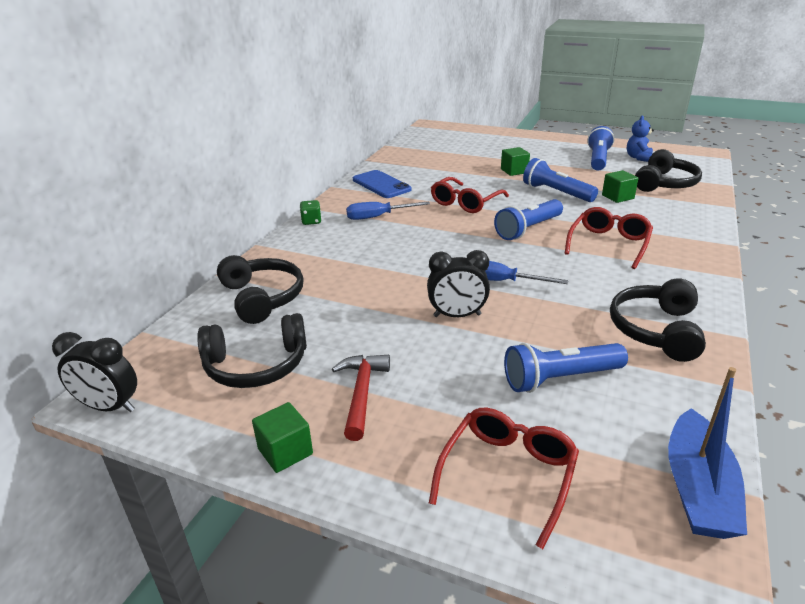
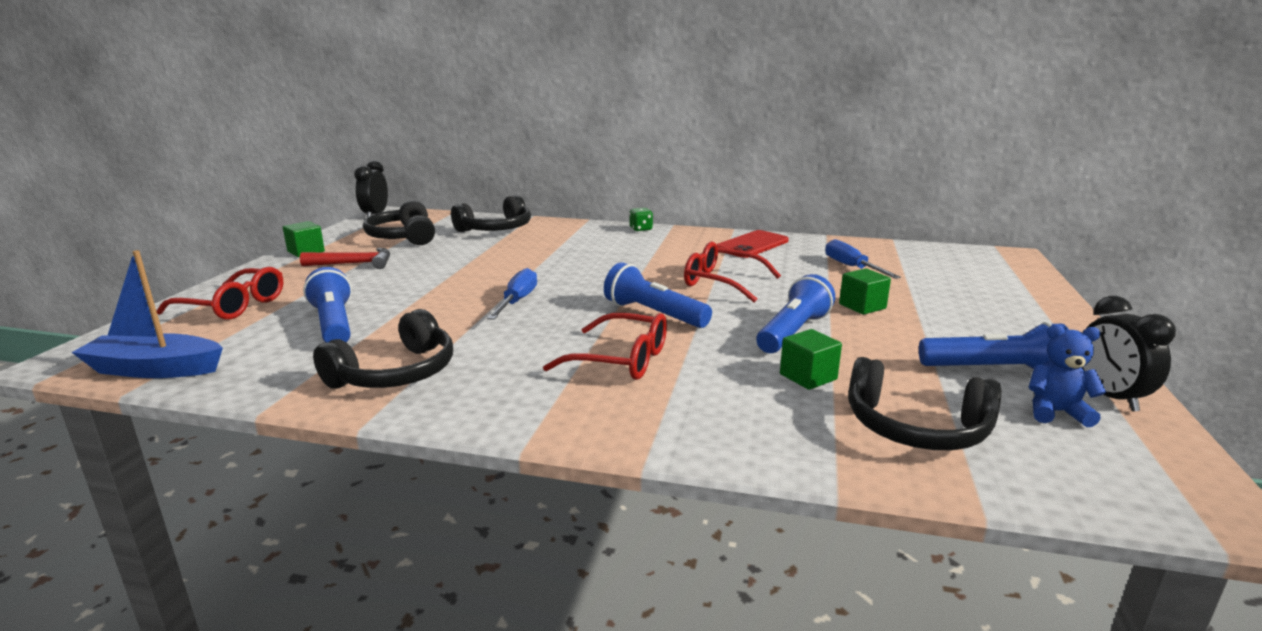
camera: 80 degrees right, 10 degrees down
(378, 217) = (661, 249): blue screwdriver -> blue screwdriver (851, 267)
(381, 185) = (752, 245): blue phone -> red phone
(457, 315) = (453, 286): black clock -> black clock (1109, 397)
(656, 330) = (396, 373): black headphones -> black headphones turned 120 degrees clockwise

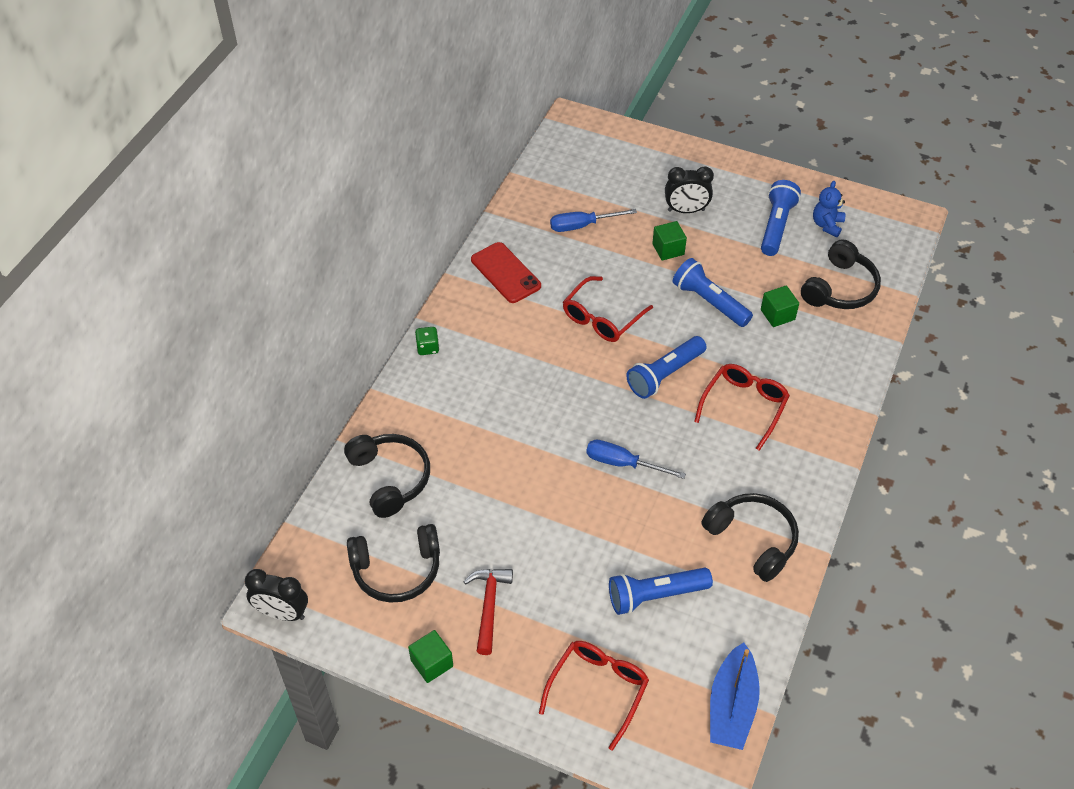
camera: 80 degrees left, 30 degrees up
(1109, 397) = (812, 195): black clock -> black clock (686, 210)

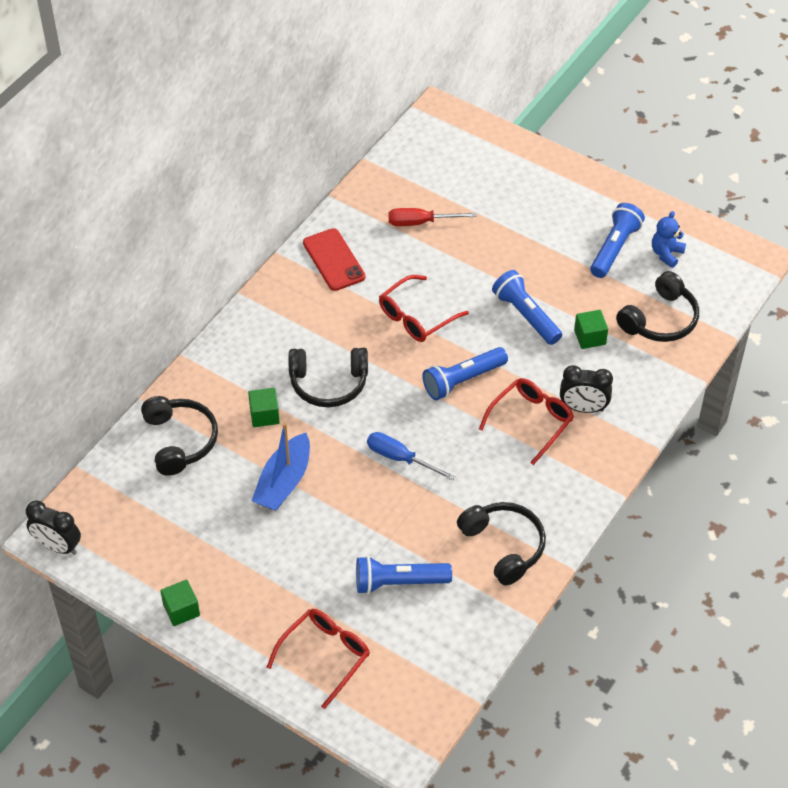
camera: 10 degrees right, 0 degrees up
(397, 570) = (168, 524): black headphones -> black headphones (328, 383)
(427, 348) = (242, 323): green dice -> none
(489, 606) = (244, 568): red hammer -> none
(582, 225) = (420, 222): blue screwdriver -> red screwdriver
(668, 249) = (499, 257): green cube -> green cube (264, 415)
(686, 210) = (528, 220): black clock -> black clock (583, 408)
(732, 706) = (442, 689): blue boat -> blue boat (284, 482)

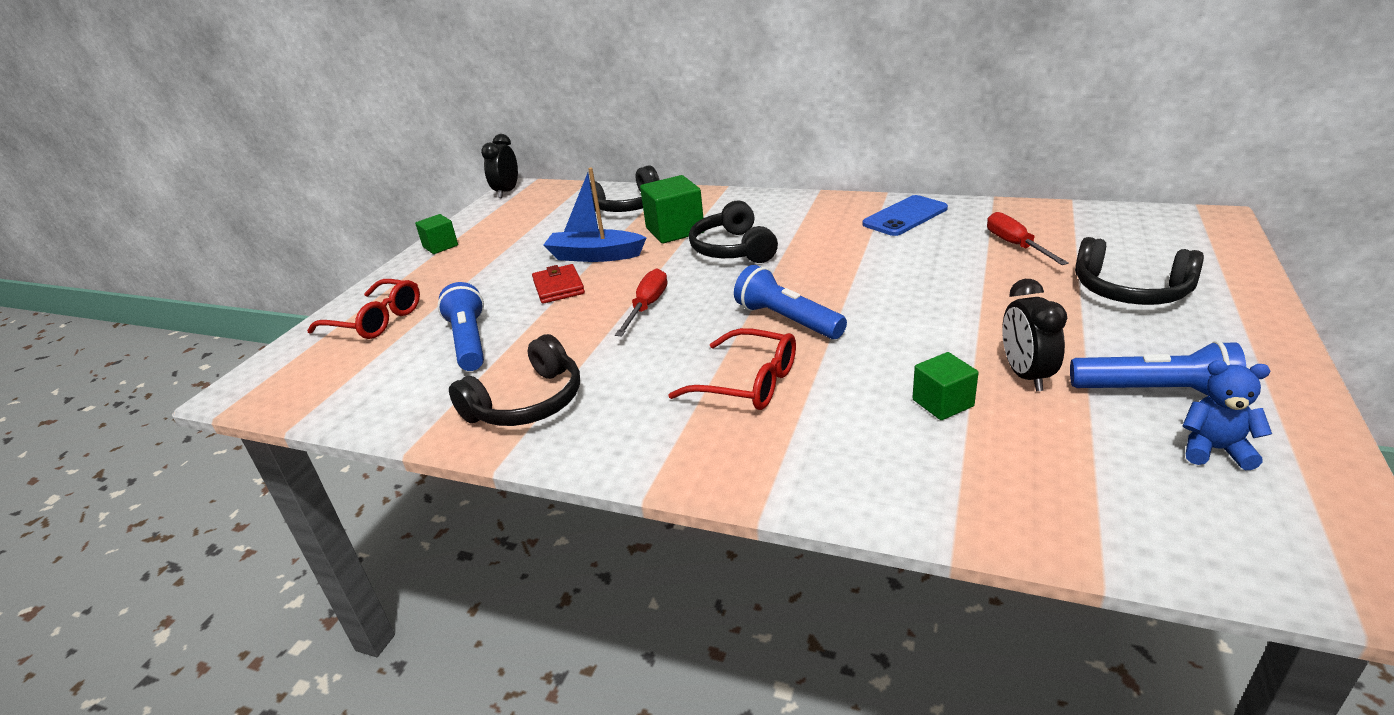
camera: 80 degrees right, 20 degrees down
(264, 415) = (675, 230): green cube -> green cube, size x1.66
(333, 514) = (558, 287): none -> red wallet
(334, 260) = (905, 216): red phone -> blue phone
(400, 458) = (647, 306): blue screwdriver -> red screwdriver
(416, 317) = (865, 273): red glasses -> none
(526, 315) = (935, 342): blue flashlight -> none
(583, 408) = (797, 423): black clock -> black clock (1025, 375)
(660, 319) = (1050, 470): black headphones -> black headphones (1130, 291)

